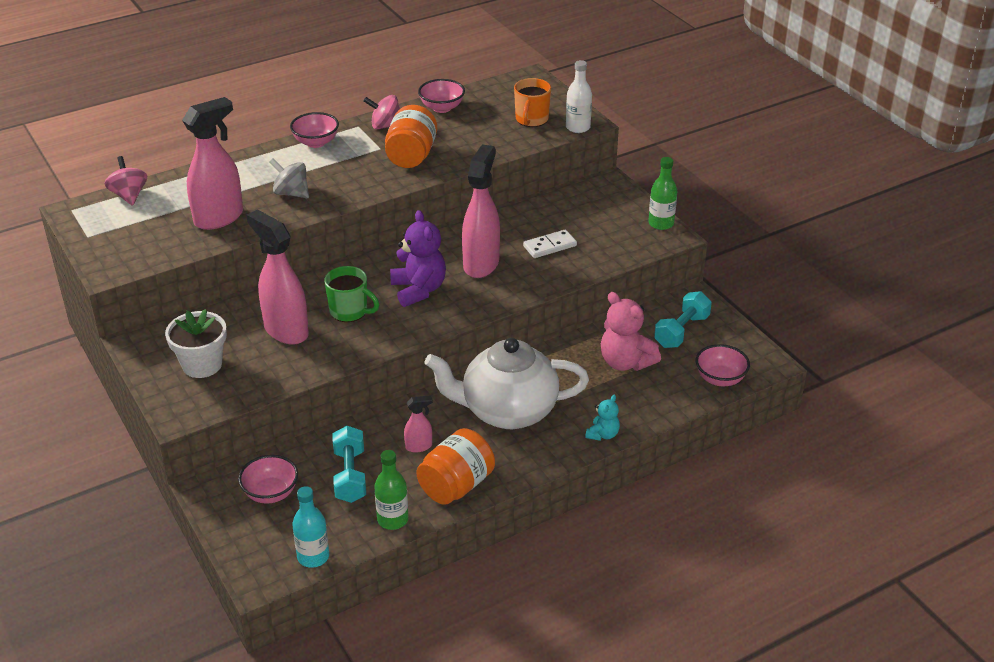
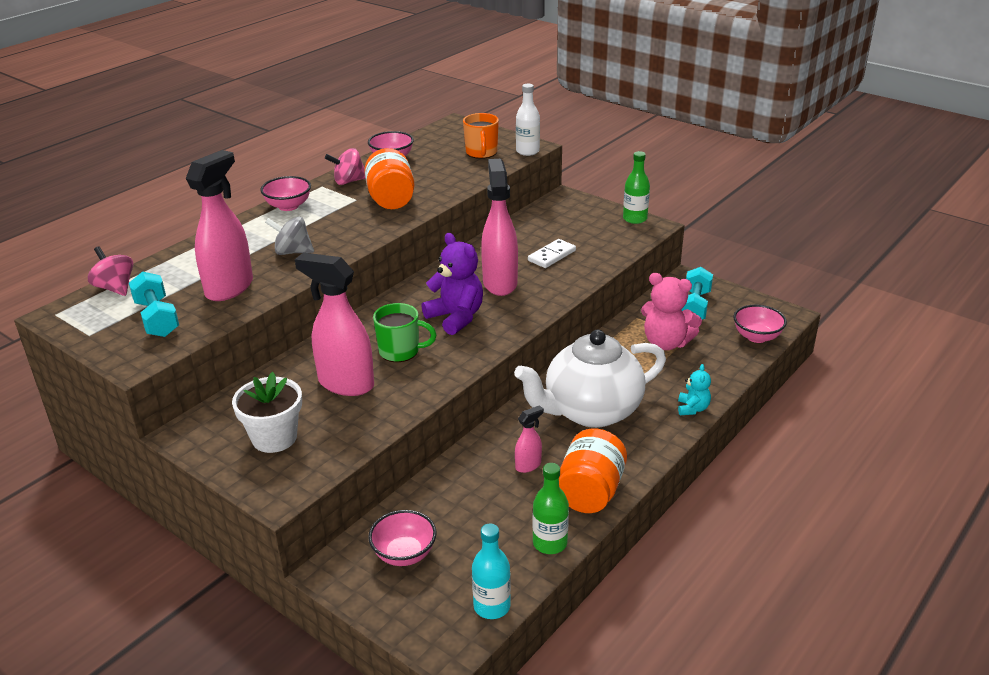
camera: 20 degrees left, 5 degrees down
(350, 476) = (477, 512): turquoise dumbbell -> turquoise dumbbell (157, 318)

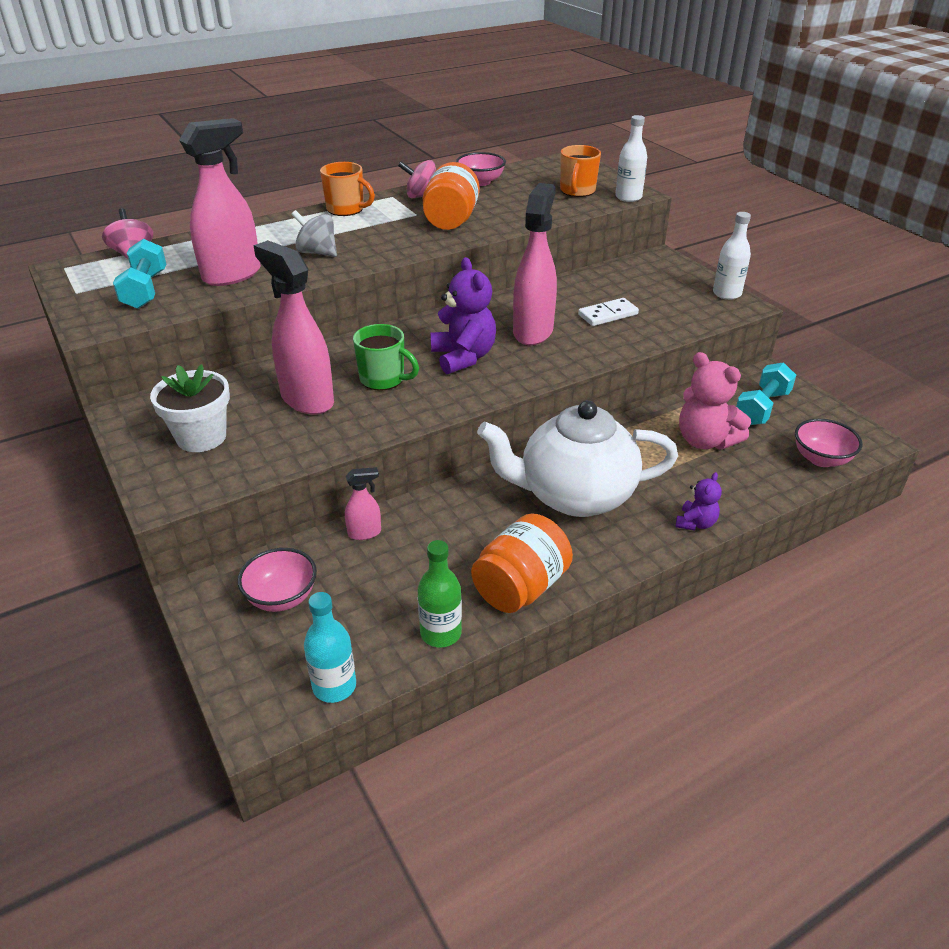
camera: 20 degrees right, 5 degrees up
(288, 206) = (346, 209): pink bowl -> orange mug
(528, 465) = (470, 538): pink spray bottle -> pink spray bottle (365, 533)
(635, 219) = (727, 294): green bottle -> white bottle
(692, 408) = (695, 523): turquoise teddy bear -> purple teddy bear

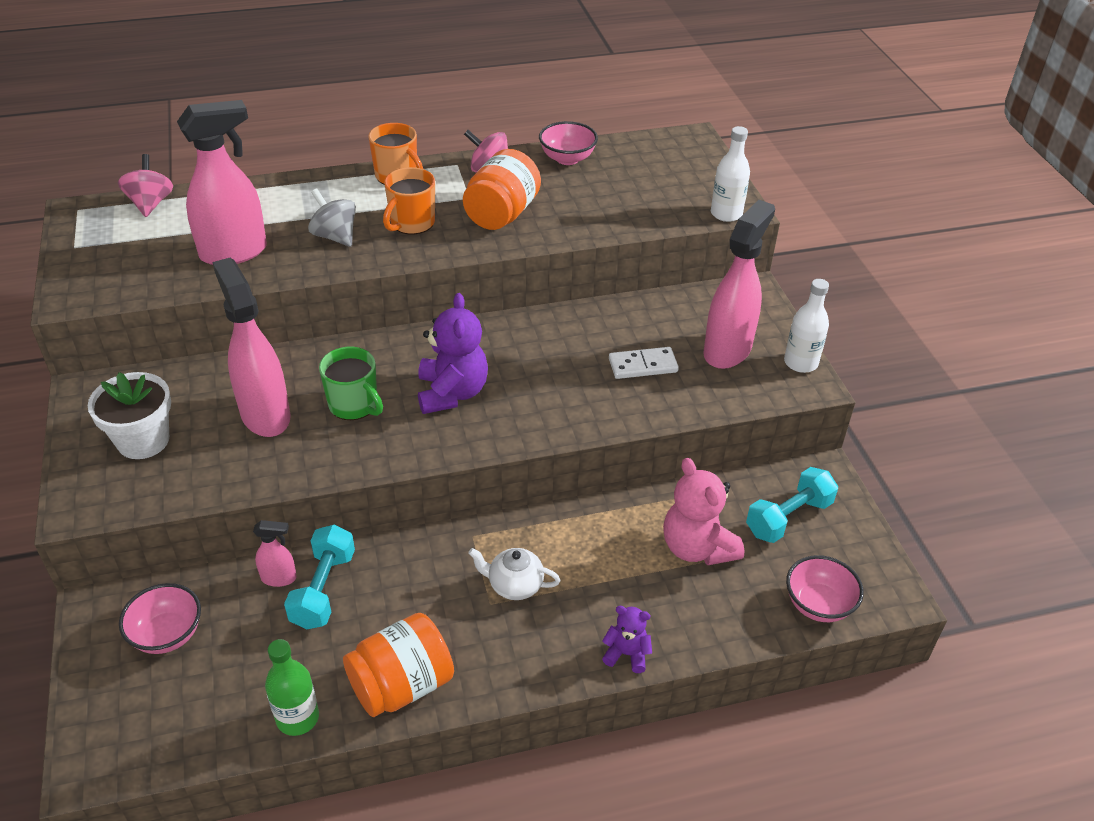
camera: 15 degrees right, 5 degrees up
(145, 290) = (140, 257): turquoise dumbbell -> turquoise dumbbell (323, 589)
(334, 686) = (172, 749): turquoise bottle -> none
(533, 331) = (546, 372): pink spray bottle -> pink spray bottle (728, 350)
(574, 495) = (514, 585): white teapot -> white teapot, size x0.43
(577, 191) = (671, 193): orange mug -> orange mug (411, 223)
(695, 523) = (626, 654): purple teddy bear -> purple teddy bear turned 120 degrees counterclockwise

